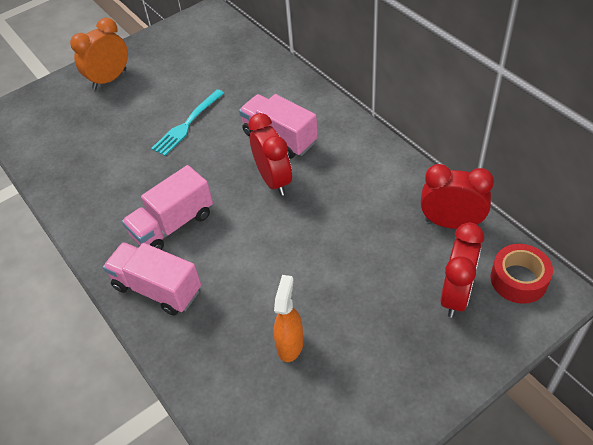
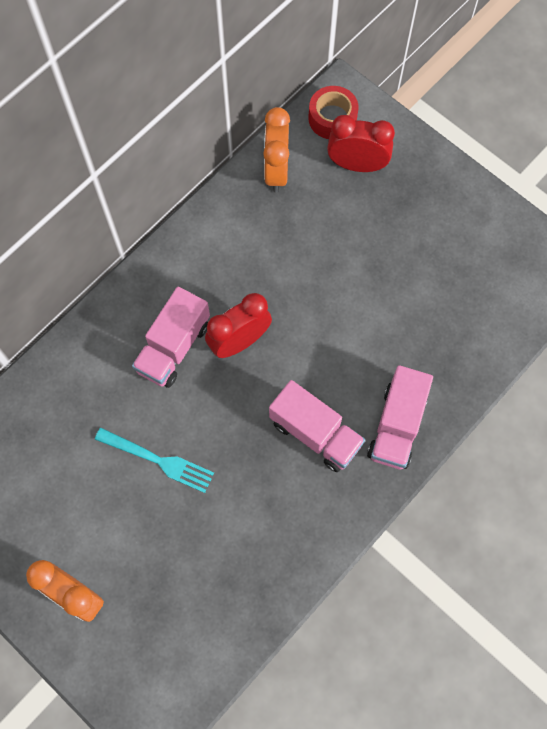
camera: 105 degrees left, 20 degrees up
(290, 344) = (432, 291): orange spray bottle -> none
(451, 223) = (276, 171): red clock -> orange clock

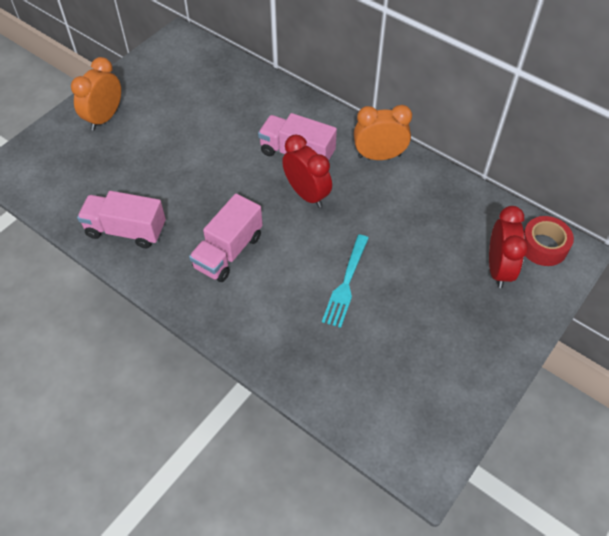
camera: 85 degrees right, 15 degrees down
(158, 460) = (203, 153): turquoise fork -> turquoise fork (346, 283)
(276, 171) = (474, 207): orange clock -> orange clock (379, 156)
(397, 426) = (238, 312): pink truck -> pink truck (126, 230)

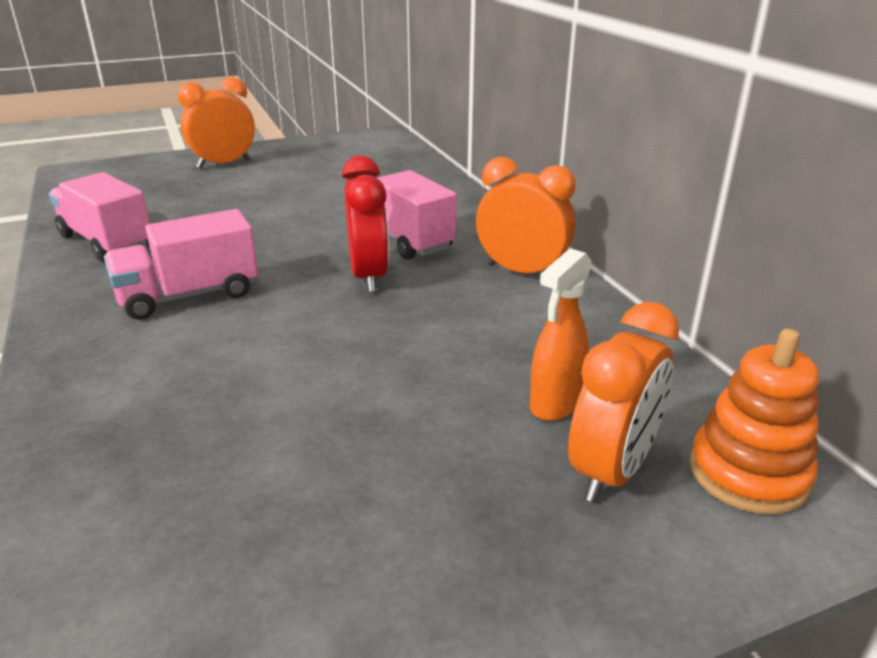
camera: 30 degrees right, 25 degrees down
(346, 283) = (303, 385): turquoise fork -> none
(456, 243) = (555, 404): none -> orange spray bottle
(498, 269) = (612, 471): red clock -> orange clock
(543, 246) = (748, 473): red tape -> orange stacking toy

